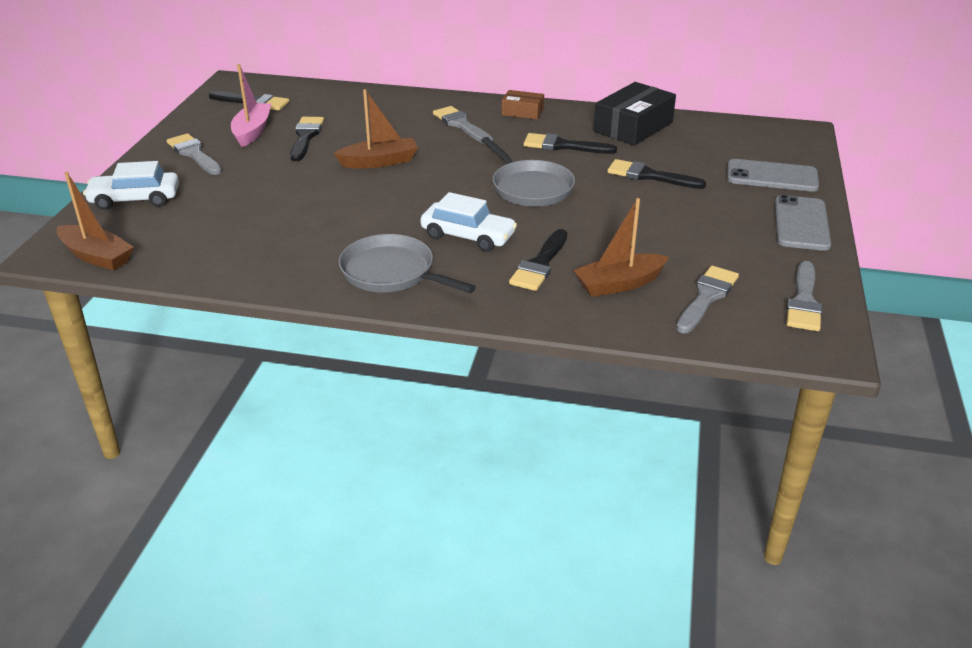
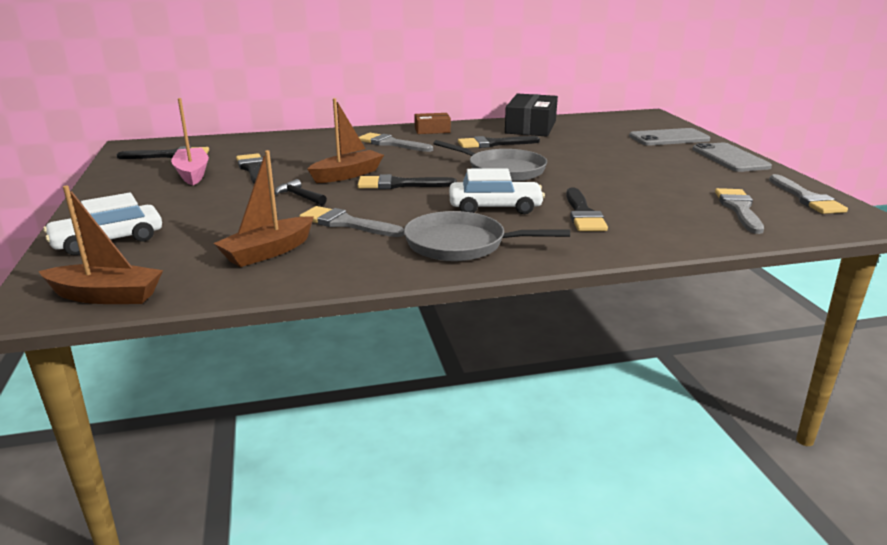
camera: 25 degrees left, 10 degrees down
(194, 154) = (144, 197): grey brush -> grey brush (346, 223)
(314, 181) = (299, 196): none -> black hammer
(619, 284) = (664, 214): brown boat -> brown boat (268, 252)
(649, 176) = (584, 150): black brush -> black brush (399, 184)

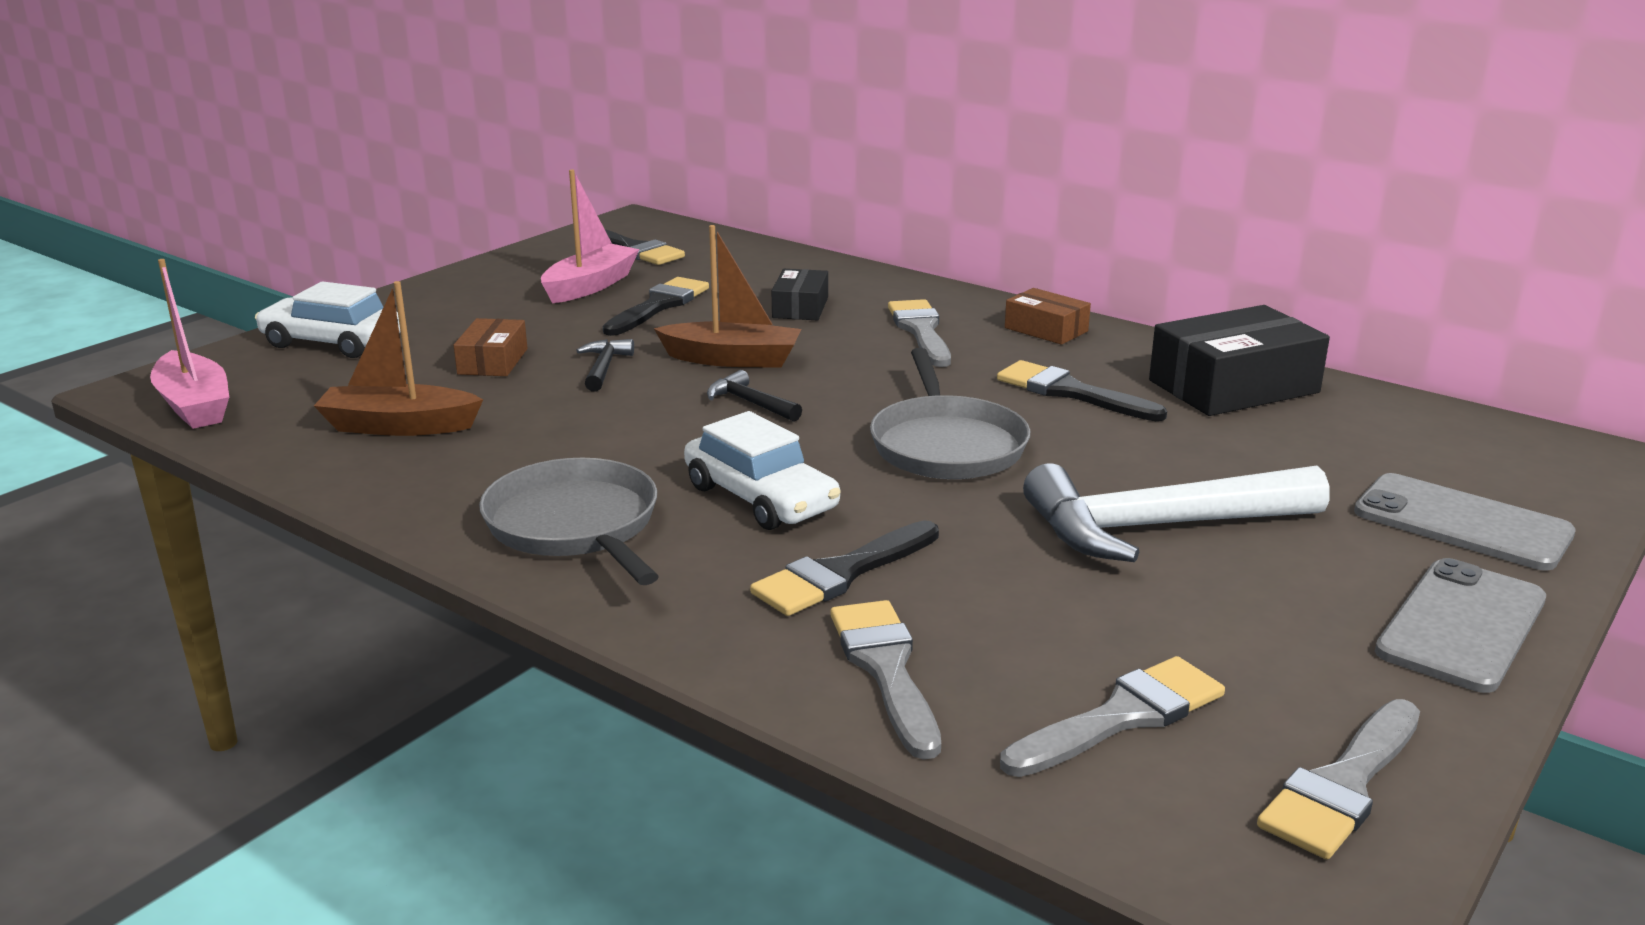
camera: 50 degrees right, 0 degrees up
(106, 296) = (195, 405): brown boat -> pink boat
(235, 214) = (492, 361): none -> brown box
(321, 151) = (800, 307): none -> black box
(346, 223) = (549, 429): grey brush -> grey brush (886, 669)
(399, 184) = (750, 403): black brush -> black hammer
(617, 166) = (1157, 527): none -> white hammer

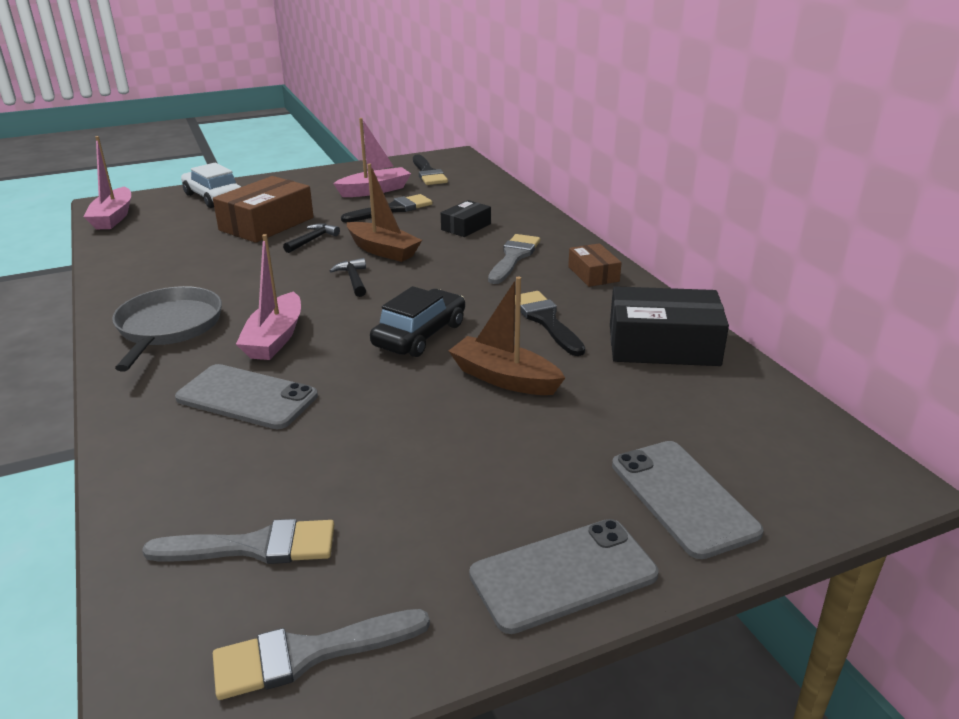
camera: 30 degrees right, 5 degrees up
(399, 426) = (175, 250): brown boat -> brown boat (504, 378)
(492, 361) = (266, 224): brown box -> brown box, size x1.83
(760, 498) = (275, 338): white car -> pink boat
(841, 573) = (247, 397): black brush -> grey phone
(886, 669) = (183, 464): grey brush -> none
(946, 445) = (420, 335): grey pan -> black car
(1157, 527) = (464, 428): white hammer -> none

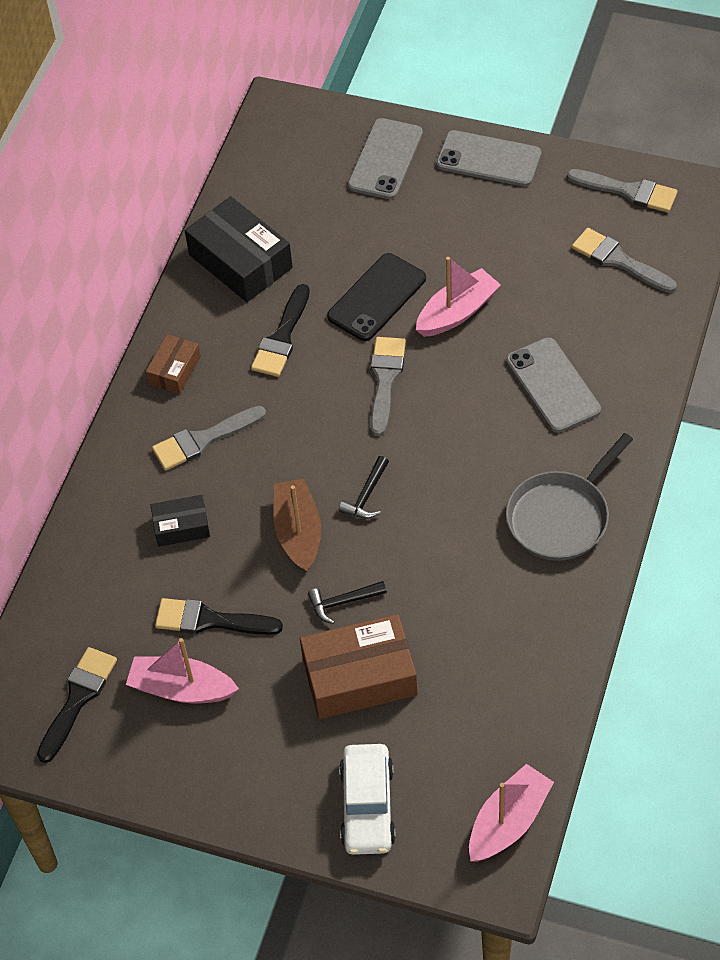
camera: 135 degrees left, 25 degrees up
(275, 338) = (490, 445): pink boat -> pink boat (457, 312)
(420, 335) = (385, 380): black car -> grey brush
(504, 378) = (376, 297): brown boat -> black phone

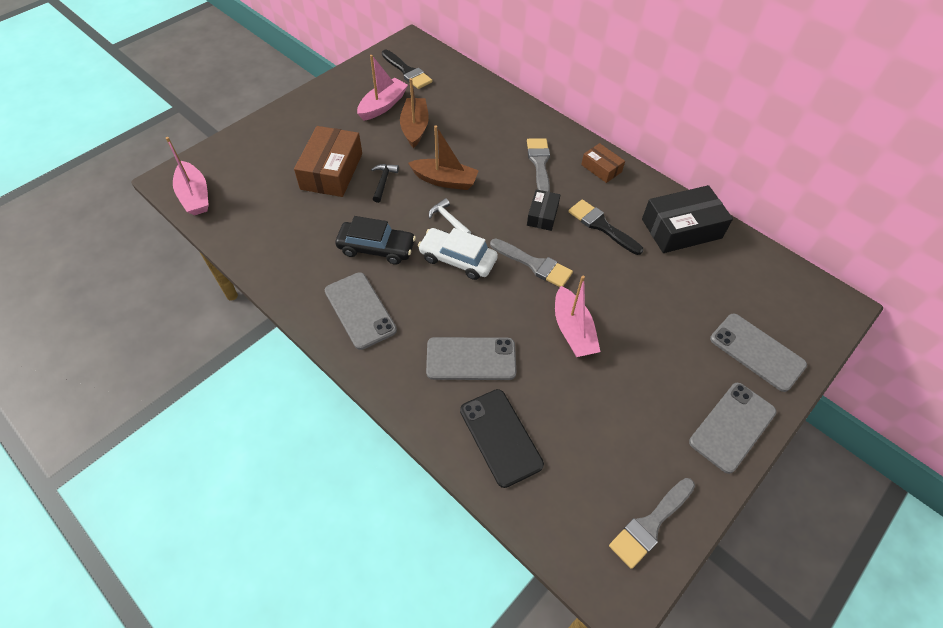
camera: 110 degrees right, 0 degrees up
(181, 526) = (483, 136): black box -> black box (542, 215)
(210, 620) = (415, 128): black brush -> brown boat
(366, 496) = (448, 219): black hammer -> white hammer
(367, 806) = (257, 147): white car -> white car (457, 259)
(376, 297) = (611, 289): black phone -> black phone (500, 437)
(461, 549) = (376, 248): none -> black car
(561, 517) = (360, 310): grey pan -> grey phone
(618, 260) = (571, 471): grey brush -> none

